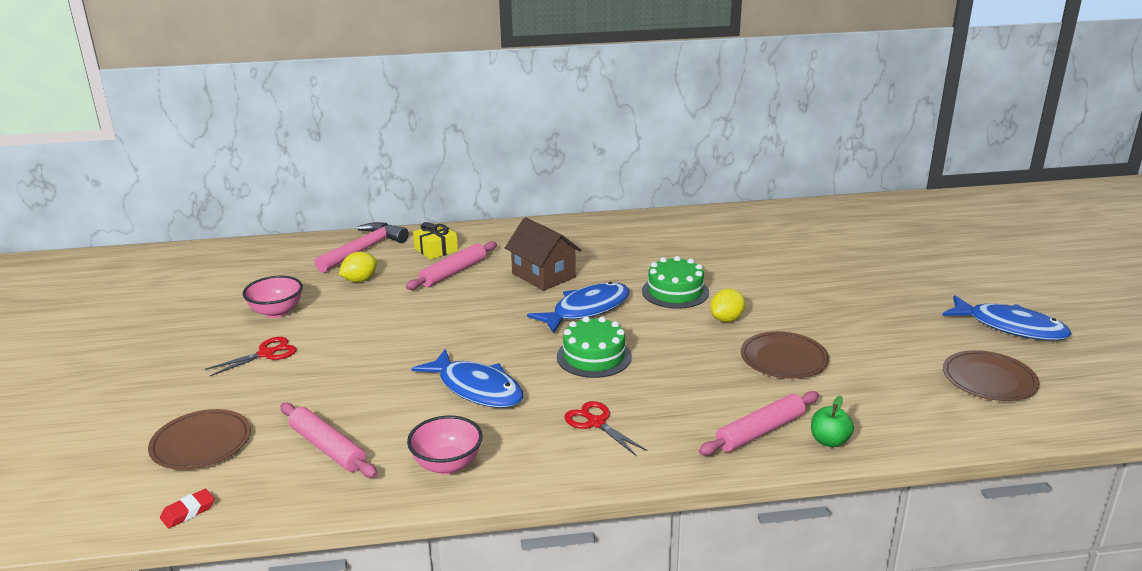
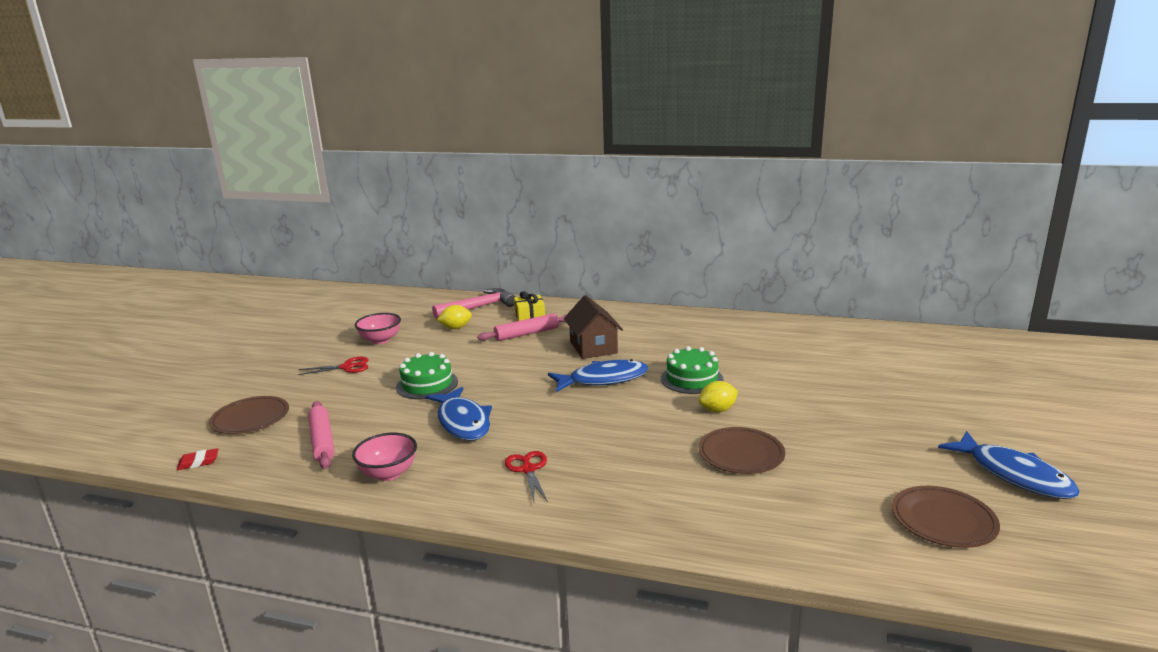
camera: 25 degrees right, 5 degrees down
(594, 356) = (575, 417): green cake -> green cake (427, 384)
(760, 432) = (661, 511): pink rolling pin -> none
(829, 441) = (719, 536): green apple -> none

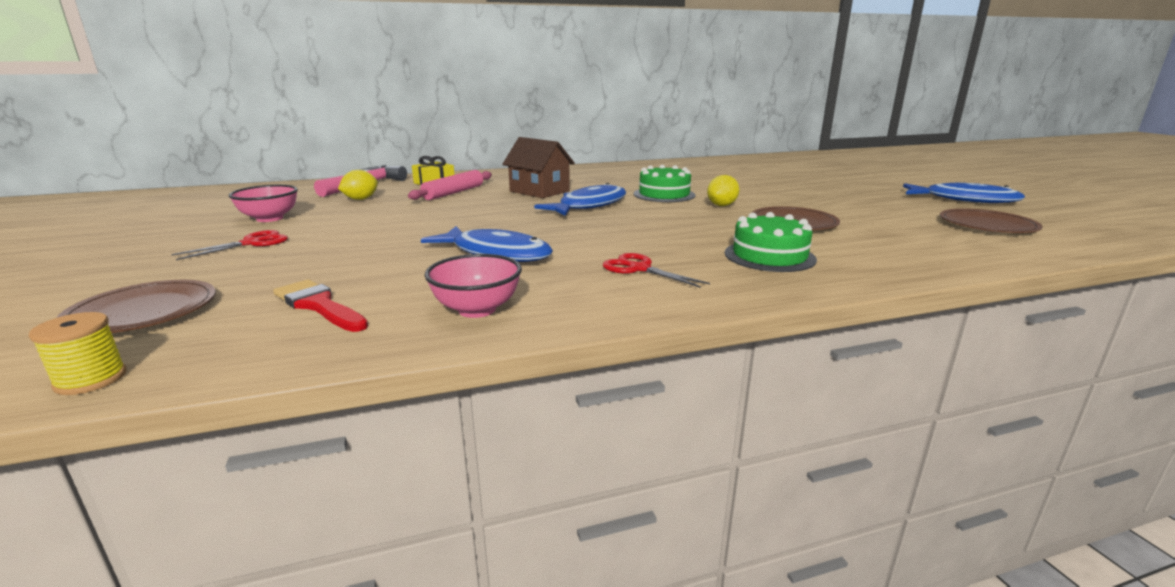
camera: 35 degrees left, 0 degrees up
(198, 462) = (91, 379): red eraser -> yellow spool
(322, 441) = (318, 305): pink rolling pin -> red brush
(427, 384) = (396, 237): green cake -> green cake (769, 256)

